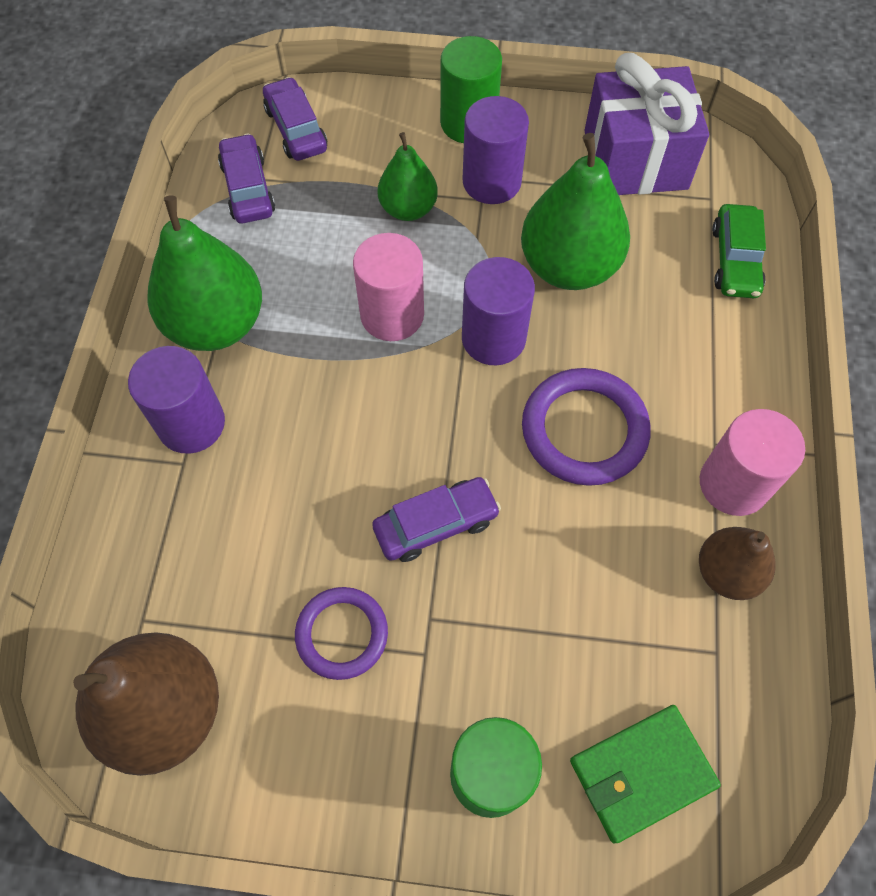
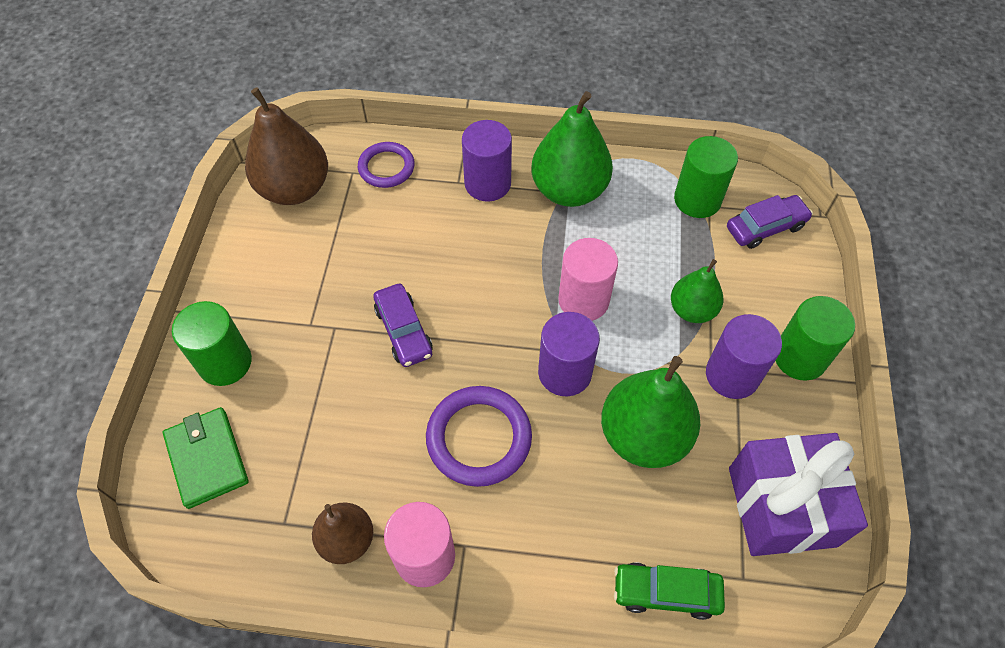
camera: 90 degrees right, 5 degrees down
(248, 188) = (697, 200): purple car -> green cylinder
(342, 634) = (330, 276): purple ring -> purple ring (386, 167)

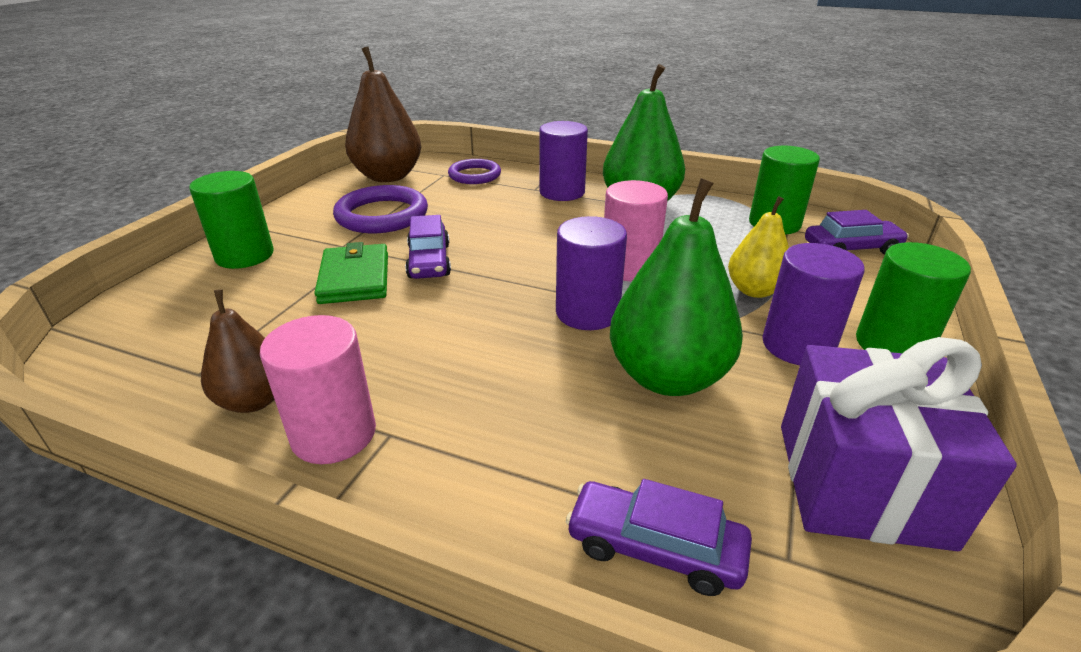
camera: 15 degrees right, 25 degrees down
(207, 458) = (167, 312): green wallet -> green wallet (354, 278)
(479, 438) = (462, 345): purple ring -> purple ring (382, 215)
(666, 592) = (655, 547): green car -> purple car
(692, 310) = (754, 290): green pear -> yellow pear

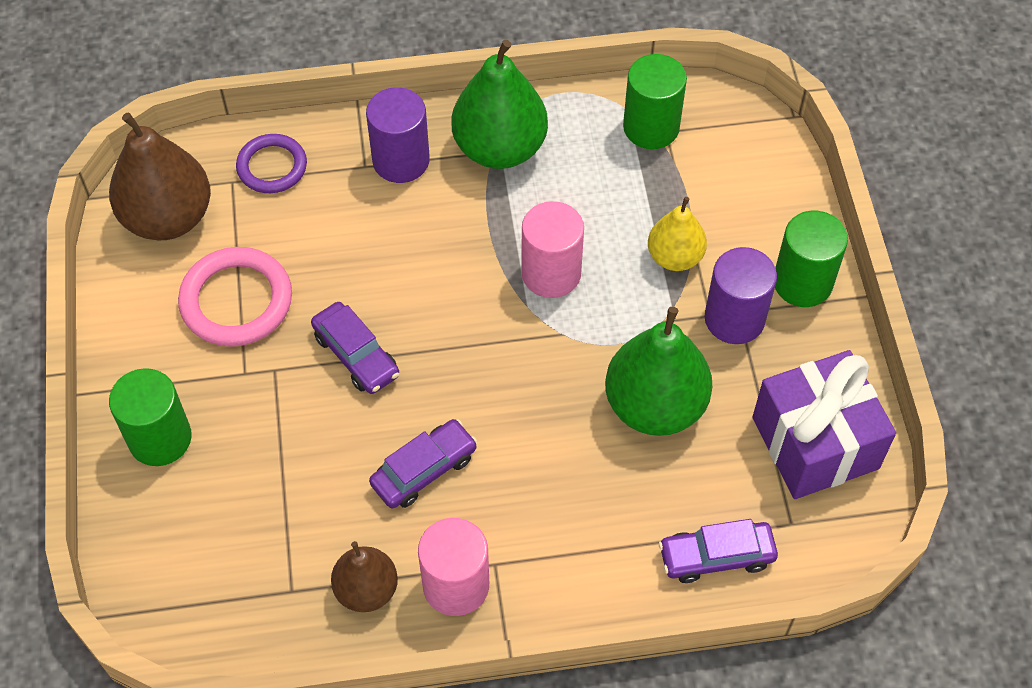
camera: 30 degrees left, 25 degrees up
(354, 278) = (307, 415): green wallet -> none
(382, 215) = (236, 301): purple ring -> pink ring
(587, 313) = (552, 359): purple cylinder -> none
(851, 248) = (735, 143): purple car -> purple car (424, 470)

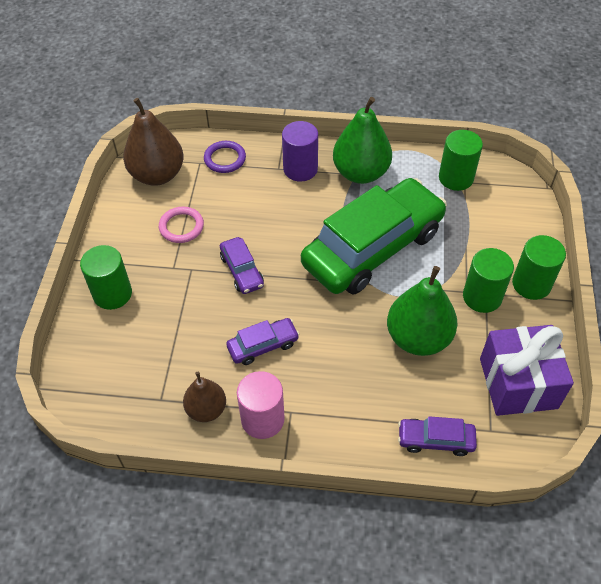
camera: 15 degrees right, 5 degrees down
(236, 301) = (181, 227): pink ring -> pink ring, size x0.66
(551, 273) = (373, 248): pink cylinder -> green car
(675, 257) = (452, 253): yellow pear -> none
(734, 319) = (482, 297): purple cylinder -> green cylinder

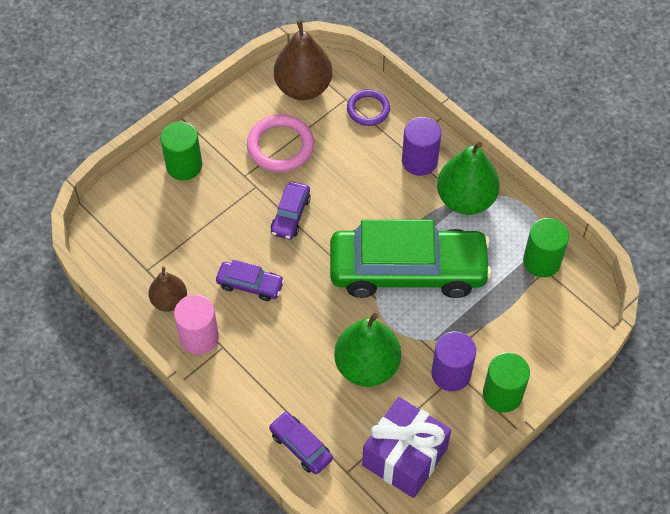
camera: 40 degrees right, 5 degrees up
(181, 227) = (280, 146): pink ring -> pink ring, size x1.52
(482, 297) = (451, 373): green cylinder -> purple cylinder

